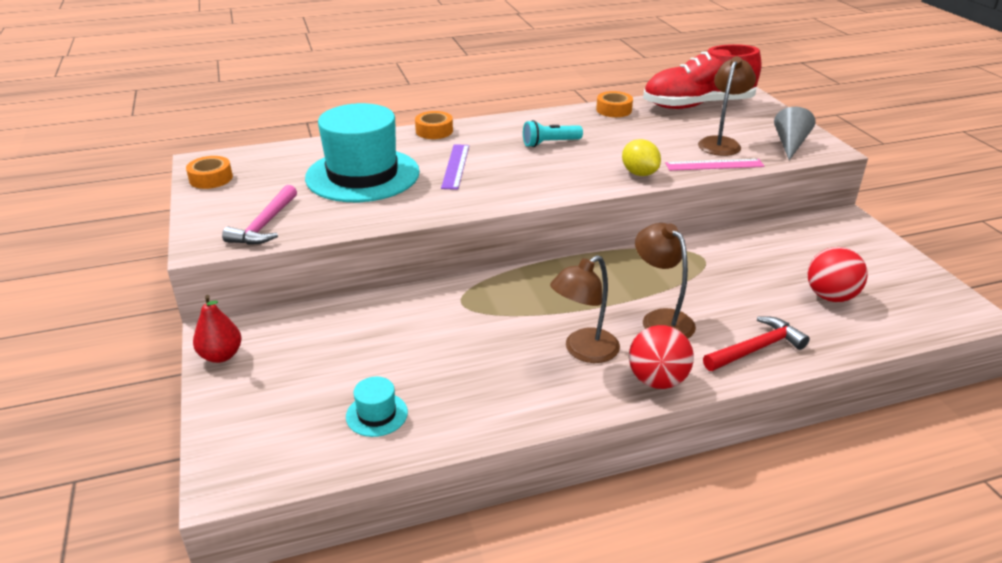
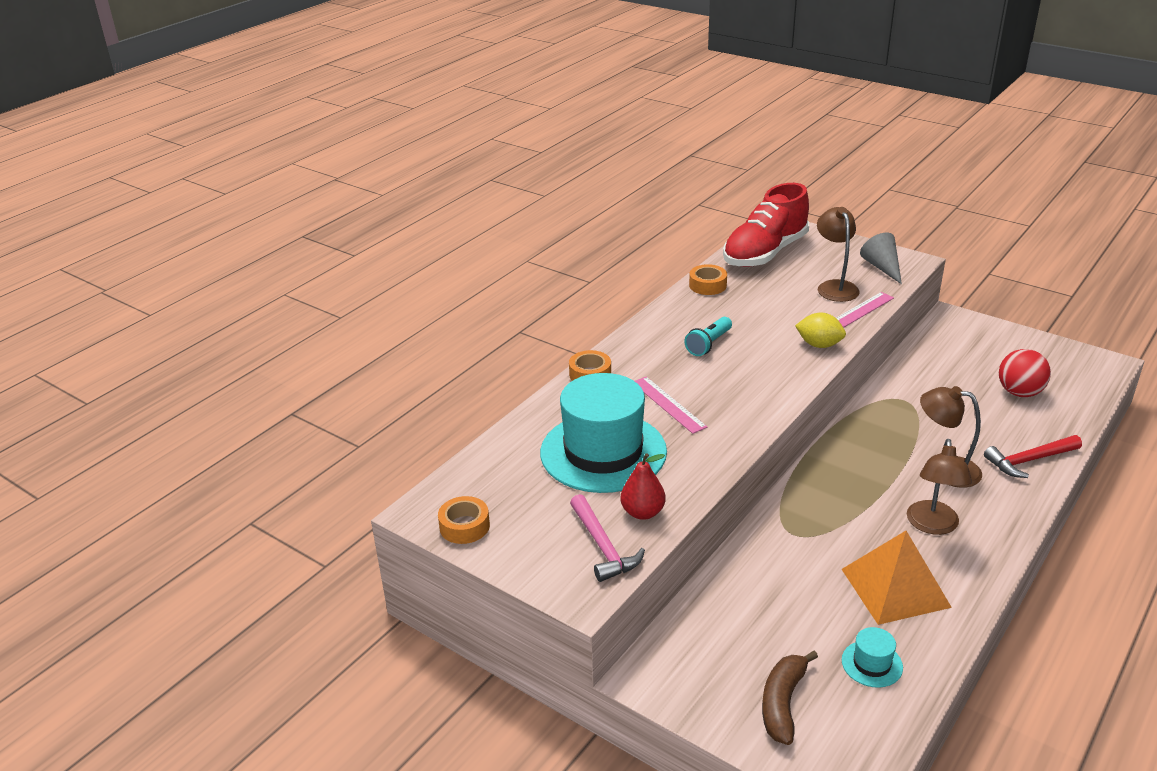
camera: 35 degrees left, 0 degrees up
(221, 356) = (679, 694): red pear -> red pear (642, 512)
(273, 401) = (783, 703): none -> brown banana
(455, 166) = (668, 404): purple ruler -> pink ruler
(480, 376) = (895, 587): none -> orange pyramid
(657, 380) = (1006, 521): red ball -> none
(756, 348) = (1029, 460): red hammer -> red hammer turned 135 degrees counterclockwise

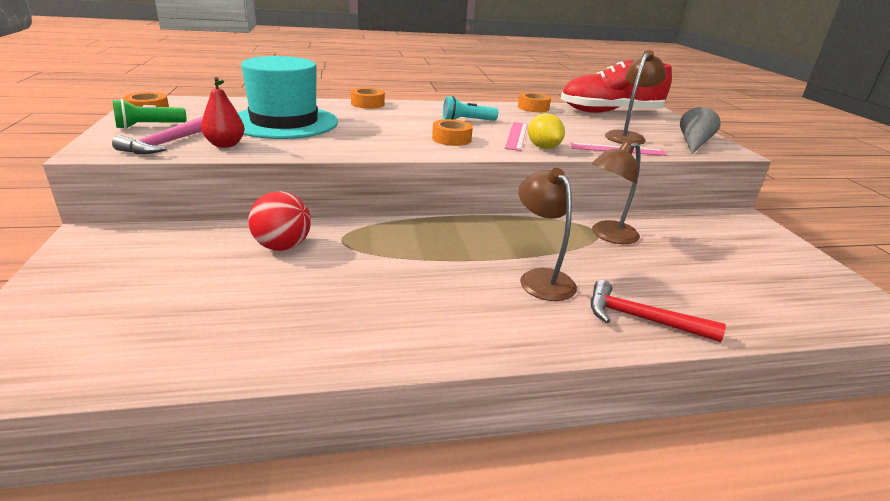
camera: 40 degrees right, 5 degrees down
(529, 542) = (148, 126): none -> green flashlight
(668, 404) = (372, 125): pink ruler -> pink ruler (516, 135)
(751, 379) = (451, 139): none -> orange tape
(783, 703) = (92, 302): brown banana -> none
(872, 664) = (192, 331): turquoise hat -> none
(895, 587) = (326, 307): orange pyramid -> none
(932, 525) = (448, 297): brown lamp -> brown lamp (608, 235)
(1019, 392) = (727, 280): red ball -> red ball (282, 246)

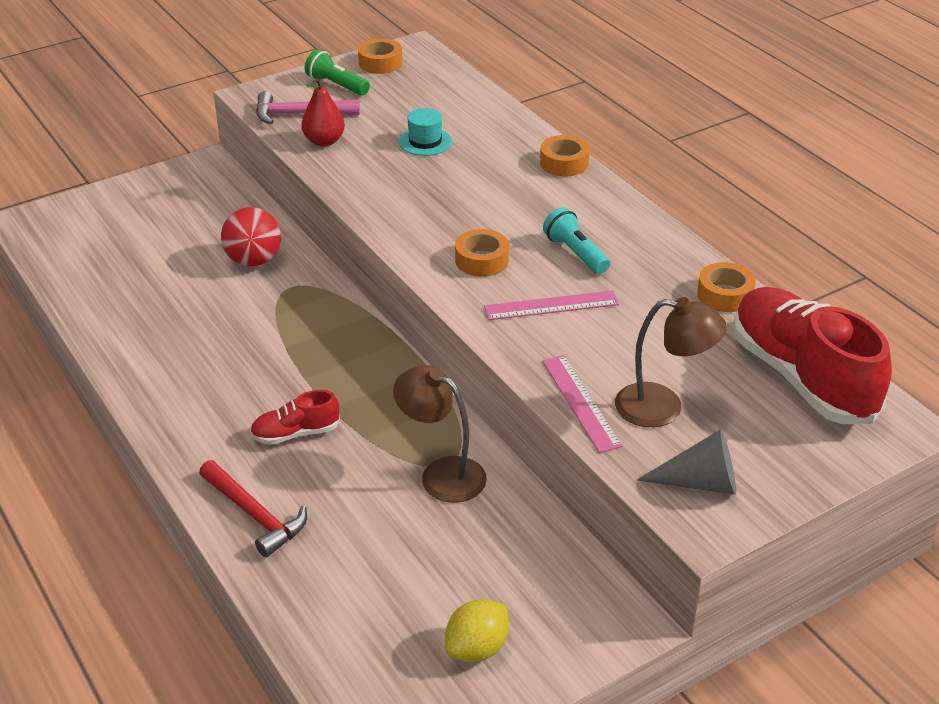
camera: 70 degrees right, 10 degrees up
(284, 122) = (425, 141): turquoise hat -> turquoise hat, size x0.41
(541, 278) = (295, 433): brown lamp -> red shoe
(543, 147) = (520, 336): yellow lemon -> yellow lemon (477, 649)
(641, 319) = (255, 515): red hammer -> red hammer turned 135 degrees clockwise

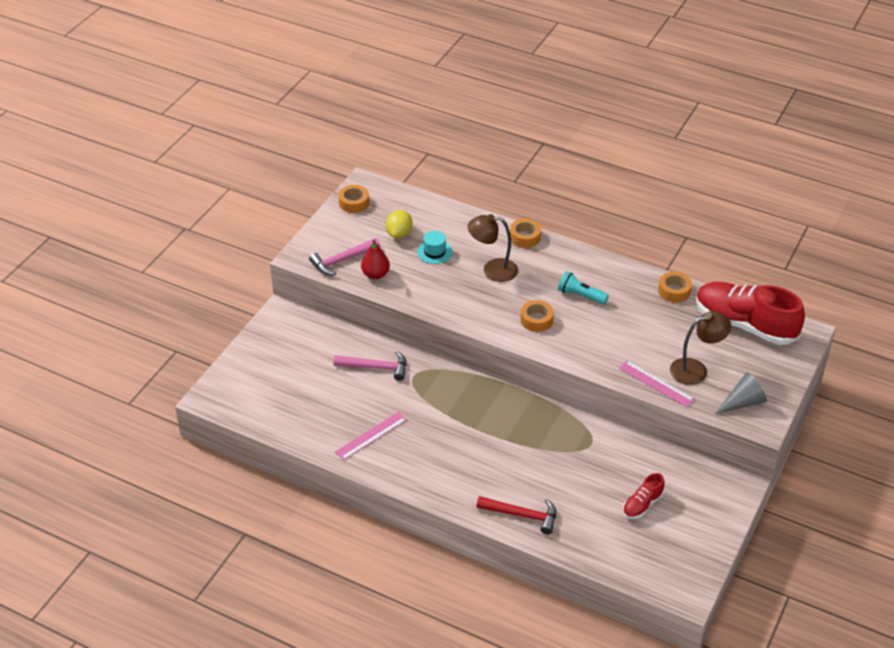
camera: 30 degrees left, 5 degrees up
(254, 260) = (376, 367): red ball -> pink hammer
(295, 433) = (500, 462): red shoe -> red shoe (642, 505)
(336, 85) = (343, 230): green flashlight -> none
(442, 474) = (593, 451): brown lamp -> brown lamp (492, 270)
(477, 649) = (685, 531): yellow lemon -> yellow lemon (399, 234)
(551, 305) = (595, 333): pink ruler -> pink ruler (371, 436)

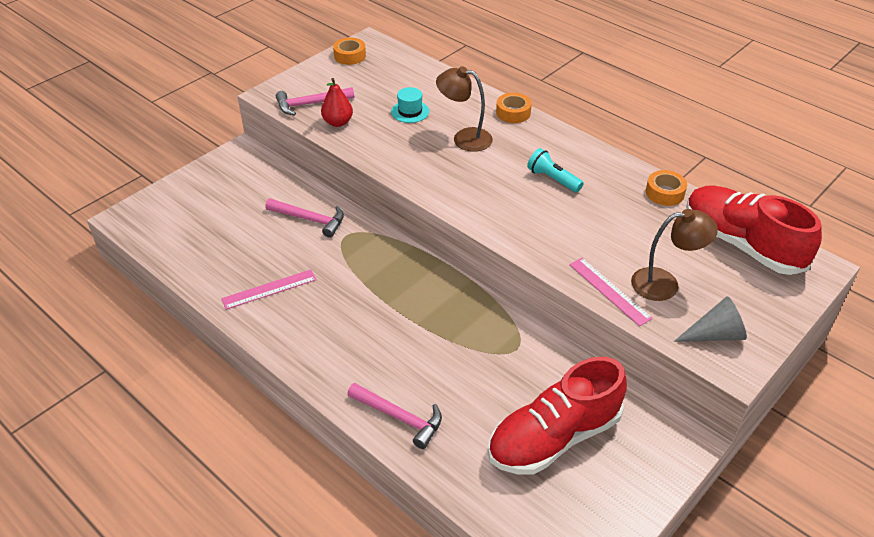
camera: 15 degrees right, 0 degrees up
(399, 234) = (381, 89): yellow lemon -> none
(522, 515) = (400, 417): red hammer -> pink hammer
(536, 320) = (492, 196): orange tape -> none
(642, 505) = (554, 437): red shoe -> red shoe, size x2.15

